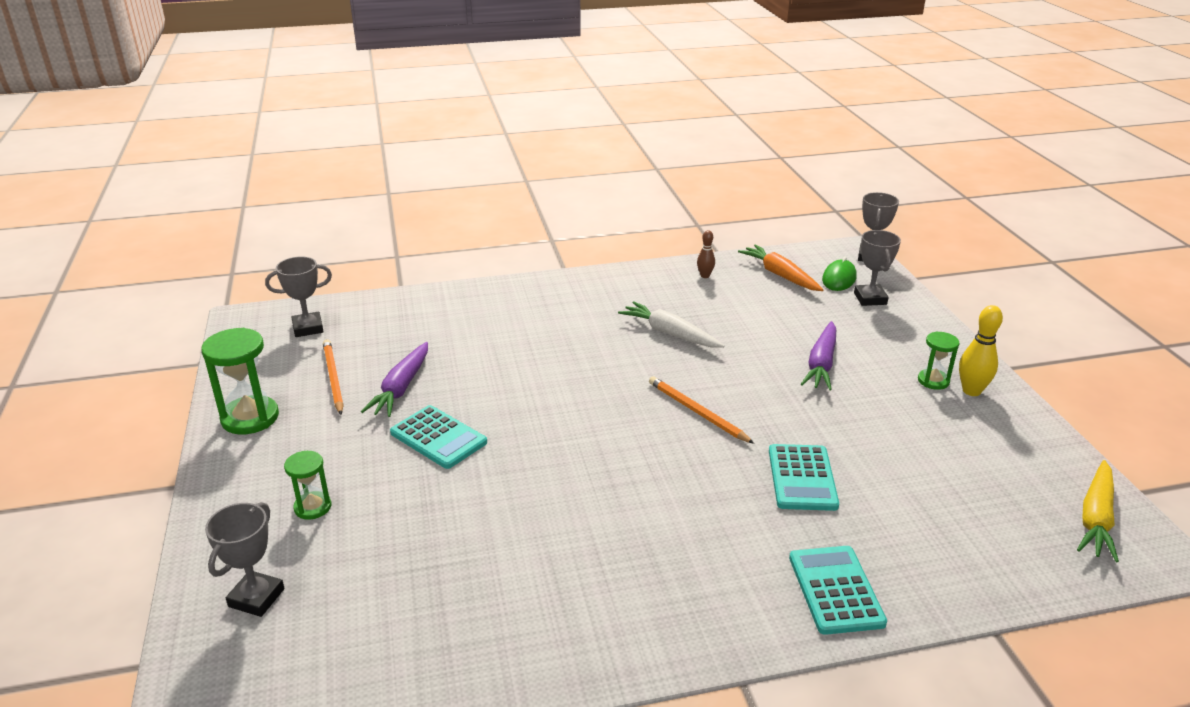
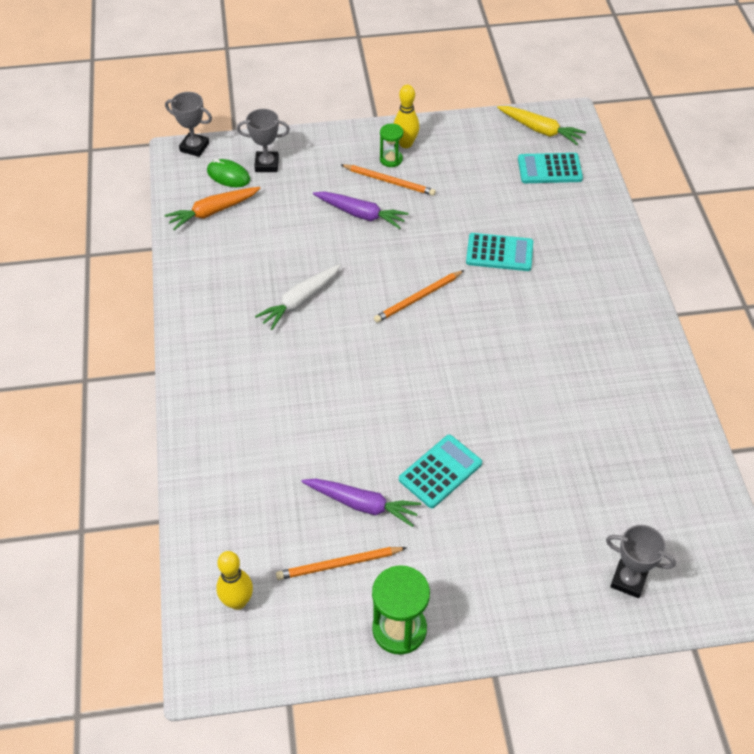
camera: 85 degrees left, 20 degrees up
(308, 328) = (237, 601): grey trophy -> yellow bowling pin
(313, 507) = (528, 556): green hourglass -> none
(705, 276) = (201, 263): brown bowling pin -> none
(836, 590) = (604, 258): turquoise calculator -> turquoise calculator (549, 169)
(891, 381) = (389, 181): none -> orange pencil

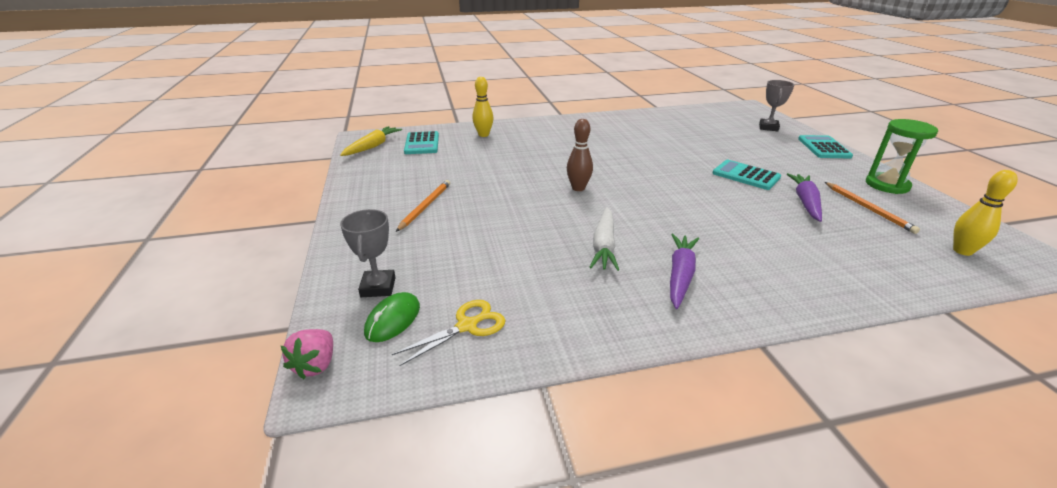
camera: 95 degrees left, 20 degrees down
(194, 147) = (315, 365): grey trophy -> pink strawberry
(213, 212) = (467, 326): orange carrot -> yellow scissors
(300, 301) = (604, 245): white carrot -> white carrot turned 60 degrees clockwise
(361, 214) = (473, 219): purple carrot -> purple carrot (680, 275)
(391, 159) = (392, 207): green hourglass -> none
(405, 144) = (370, 200): yellow bowling pin -> yellow bowling pin (483, 135)
(418, 298) = (578, 188): orange pencil -> brown bowling pin
(499, 253) = (518, 159): turquoise calculator -> turquoise calculator (824, 148)

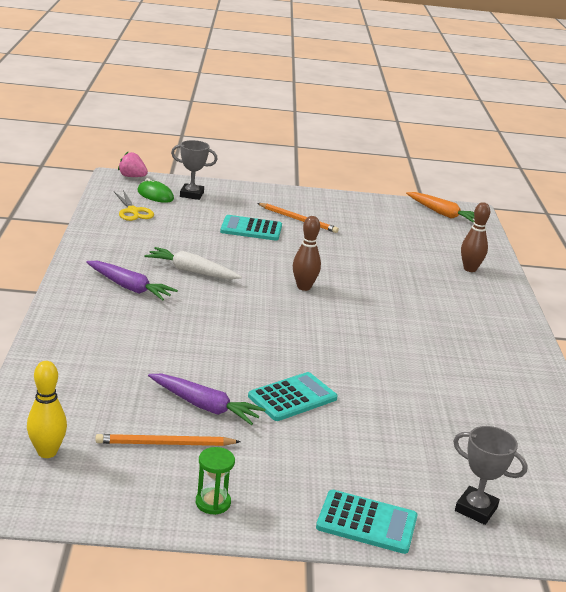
camera: 100 degrees right, 5 degrees down
(373, 146) = (442, 214): yellow carrot -> orange carrot
(422, 143) = (446, 235): turquoise calculator -> turquoise calculator (251, 229)
(483, 135) = (470, 269): yellow bowling pin -> brown bowling pin
(887, 185) = (213, 503): green hourglass -> green hourglass, size x0.58

